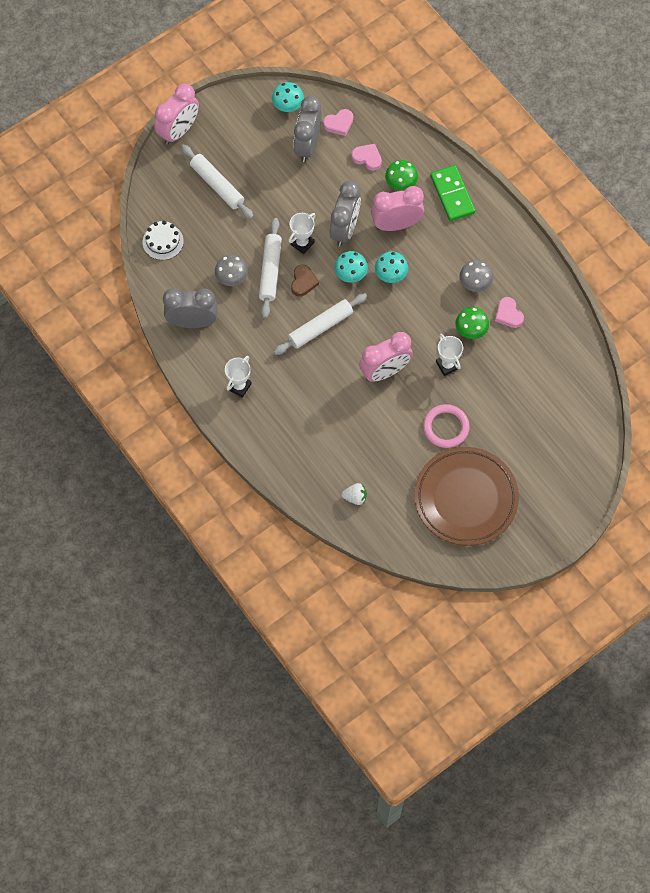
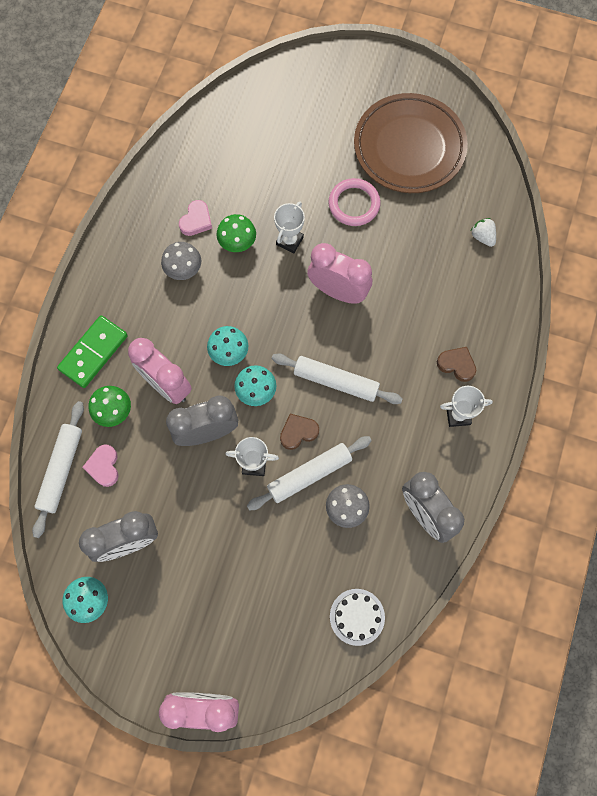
camera: 125 degrees left, 5 degrees up
(217, 185) = (246, 607): white rolling pin -> white rolling pin (61, 470)
(274, 410) = (456, 365): none -> brown heart
(339, 124) = (78, 526): pink heart -> none

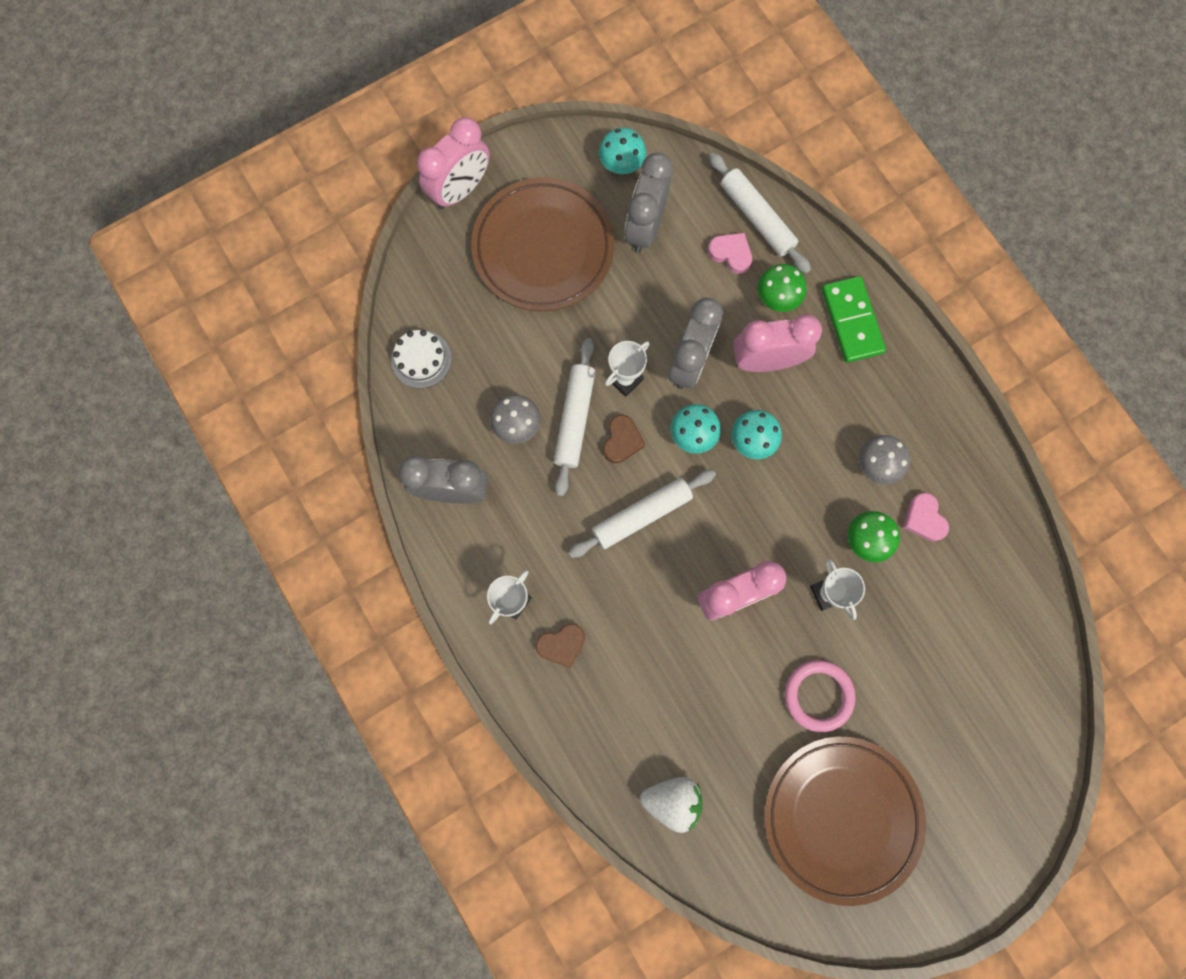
camera: 130 degrees right, 5 degrees up
(203, 601) = (543, 248): none -> brown plate
(482, 237) = (672, 800): white strawberry -> white strawberry, size x1.57

